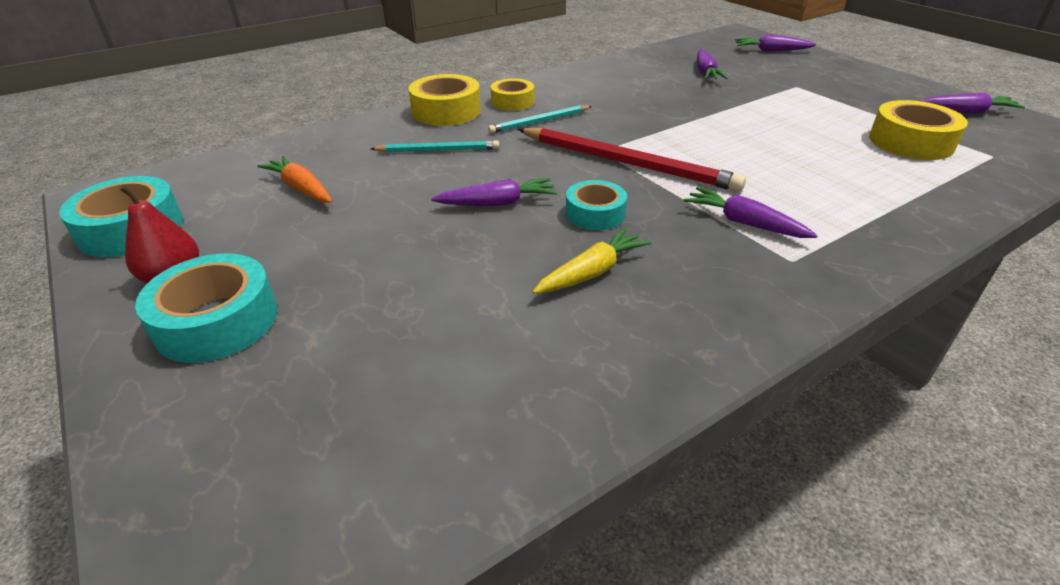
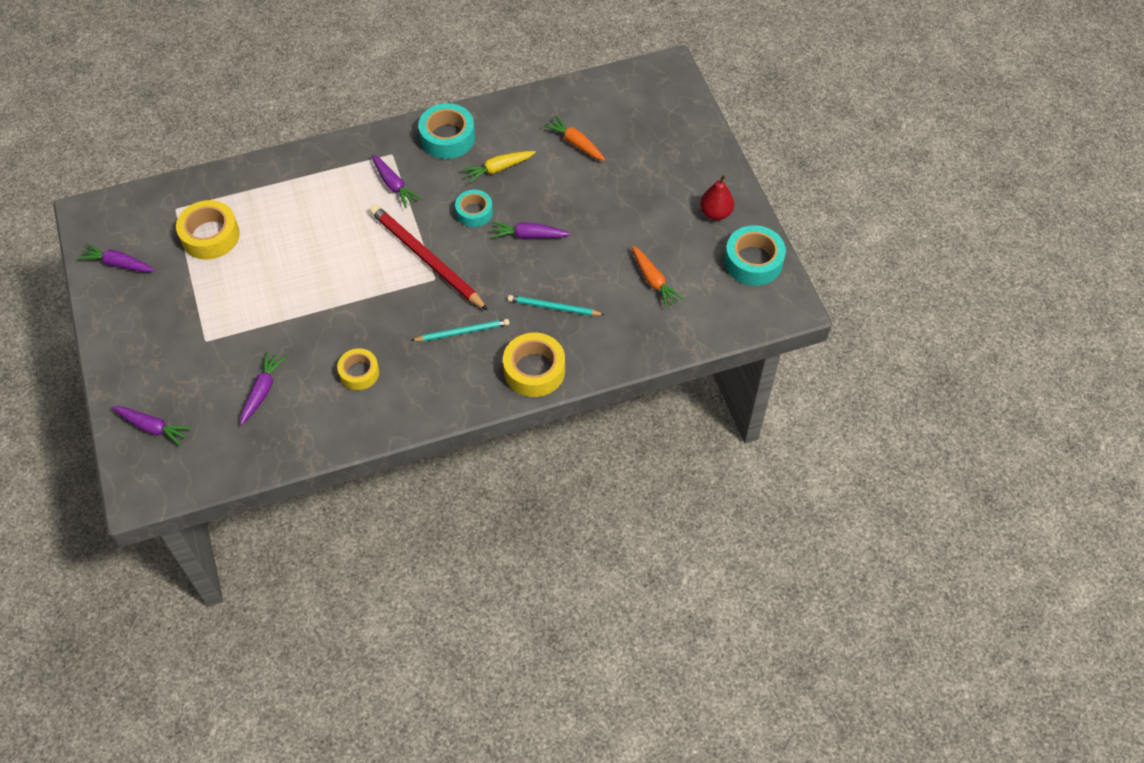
camera: 165 degrees left, 20 degrees up
(217, 321) = (686, 179): turquoise tape -> turquoise tape (447, 137)
(459, 342) = (575, 143): none -> orange carrot
(512, 102) = (472, 374): yellow tape -> yellow tape (359, 373)

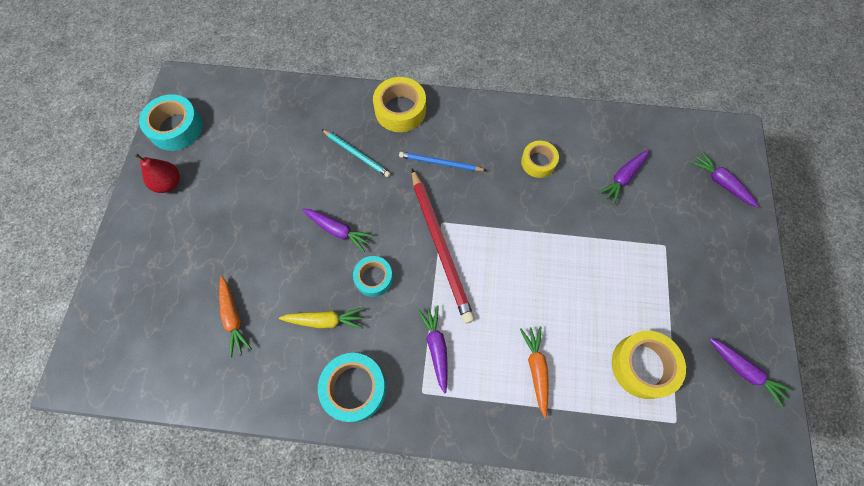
camera: 155 degrees left, 10 degrees up
(462, 332) = (440, 163): turquoise pencil -> blue pencil
(653, 281) = (264, 144): orange carrot -> orange carrot (536, 369)

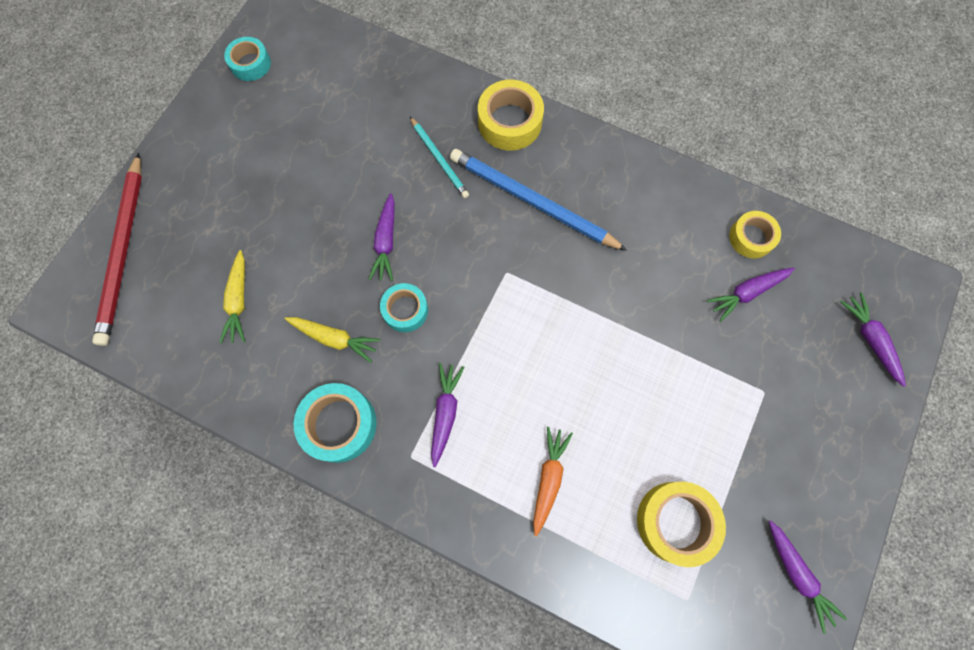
camera: 20 degrees right, 5 degrees up
(169, 183) = (221, 126): red pear -> none
(176, 128) = (250, 64): turquoise tape -> turquoise tape, size x0.65
(233, 318) = (239, 301): orange carrot -> yellow carrot
(338, 230) = (386, 242): purple carrot -> purple carrot turned 45 degrees clockwise
(440, 163) = (532, 201): blue pencil -> blue pencil, size x1.82
(440, 246) = (494, 300): red pencil -> red pencil (123, 251)
(538, 162) = (650, 239): yellow tape -> yellow tape (751, 238)

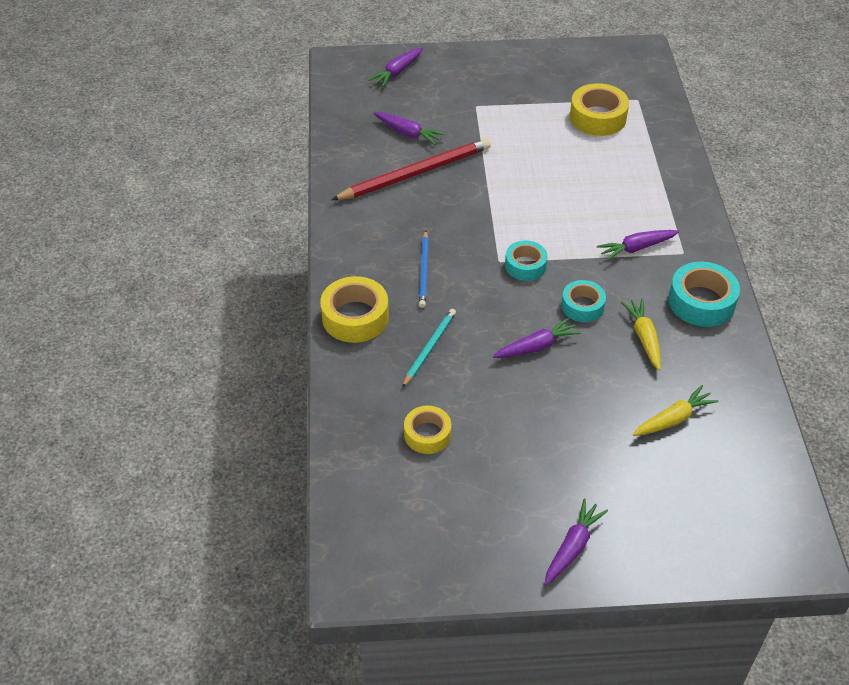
camera: 120 degrees left, 25 degrees down
(123, 251) = (712, 538): red pencil -> red pencil (415, 173)
(250, 64) = (433, 561): turquoise tape -> turquoise tape (525, 266)
(532, 201) = (424, 271): blue pencil -> blue pencil, size x0.55
(548, 478) = (628, 180): orange carrot -> none
(751, 238) = (360, 143): yellow tape -> yellow tape (427, 434)
(797, 574) = (579, 63): purple carrot -> purple carrot (572, 547)

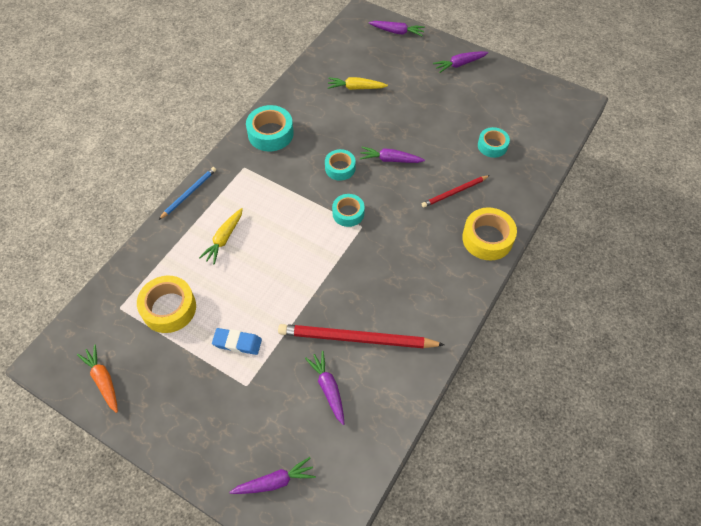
camera: 145 degrees left, 10 degrees up
(424, 271) = (417, 247): blue pencil -> blue pencil (189, 193)
(427, 434) = (492, 146): yellow tape -> turquoise tape
(429, 348) = (454, 192): turquoise pencil -> red pencil
(514, 124) = (237, 343): none -> blue eraser
(587, 60) = (103, 380): none -> orange carrot
(636, 248) = (268, 186): purple carrot -> purple carrot (397, 32)
(644, 338) = (325, 132): yellow carrot -> yellow carrot (224, 239)

